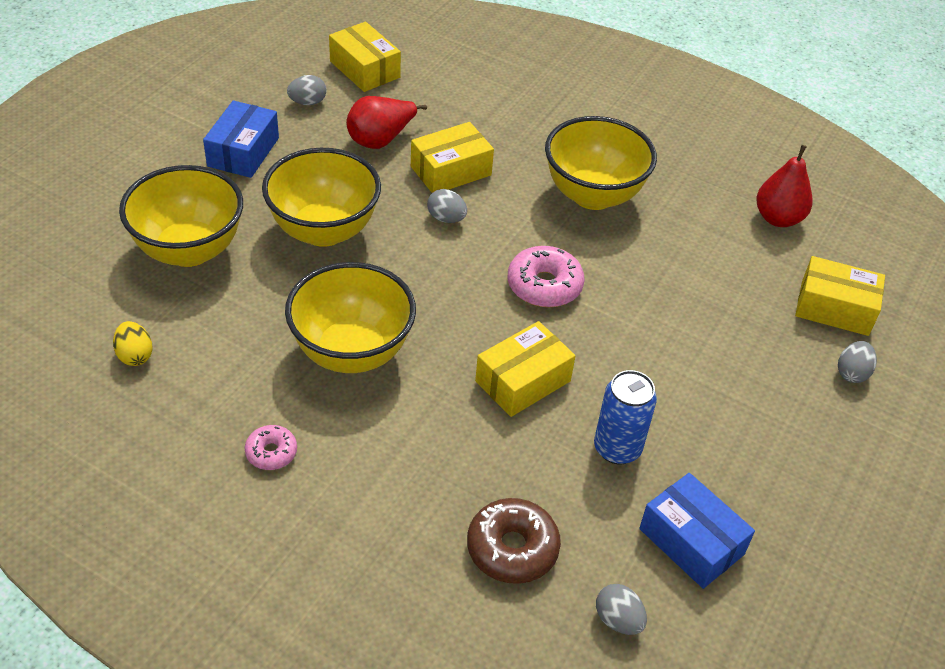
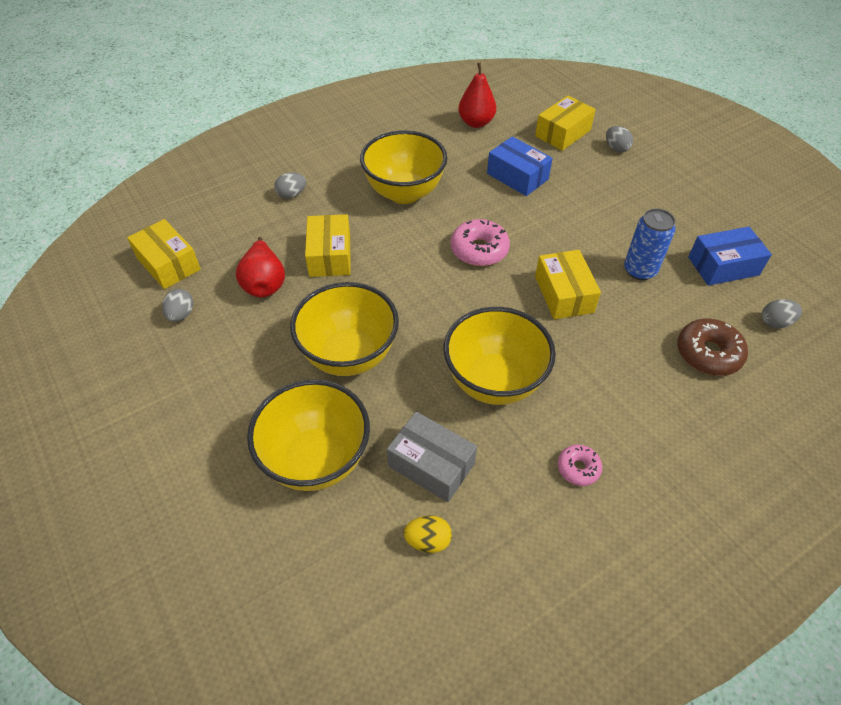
camera: 60 degrees left, 5 degrees up
(221, 333) = (431, 465): none -> grey box
(243, 152) = (213, 380): blue box -> blue box (517, 176)
(365, 69) = (168, 264): yellow box -> yellow box turned 60 degrees clockwise
(446, 218) = (380, 276): grey egg -> grey egg (291, 195)

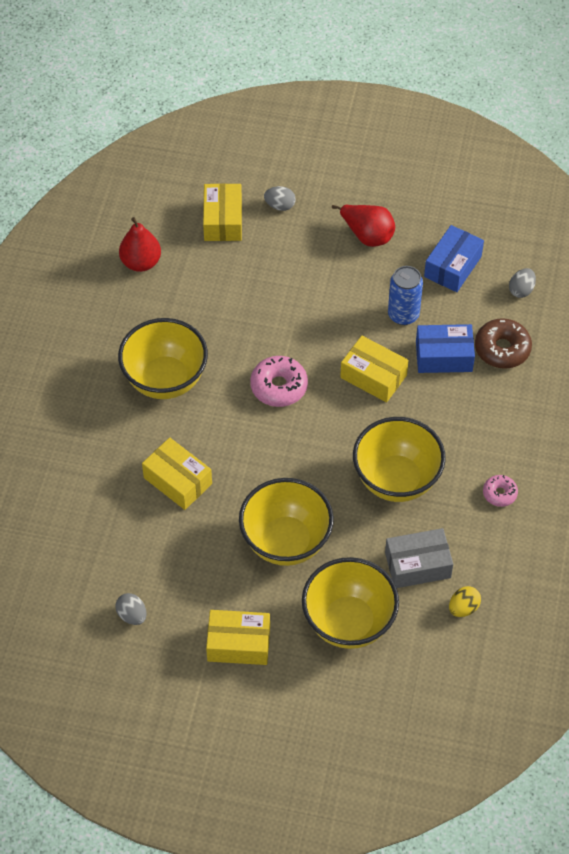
camera: 45 degrees left, 5 degrees up
(168, 264) = (65, 589): yellow box -> yellow box (238, 643)
(264, 283) = (159, 542): red pear -> red pear (367, 235)
(291, 195) = (78, 454): grey egg -> none
(517, 176) = (234, 294): blue box -> blue box (444, 356)

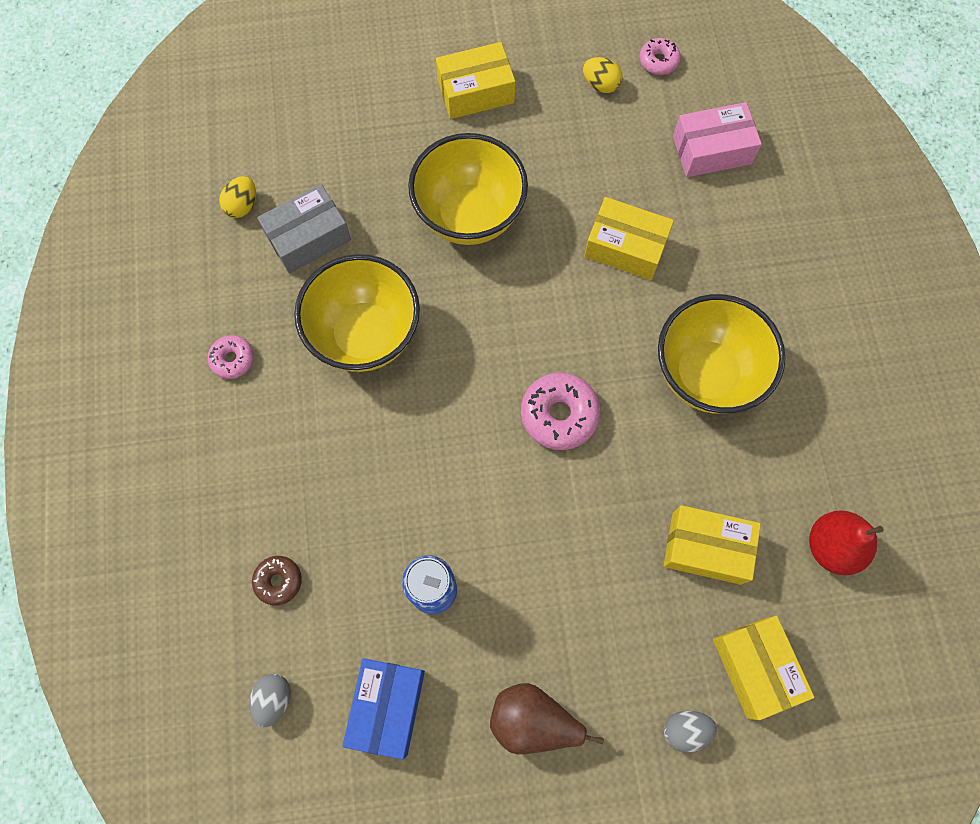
camera: 160 degrees right, 15 degrees up
(72, 532) = (711, 150): none -> pink box
(73, 620) = (658, 61): none -> pink donut
(132, 615) = (600, 84): grey egg -> yellow egg
(348, 622) = (366, 149): yellow bowl -> none
(367, 235) = (533, 720): red pear -> brown pear
(373, 376) = (442, 473): yellow box -> yellow box (706, 548)
(444, 356) = (357, 539): blue box -> none
(502, 349) = (278, 581): brown donut -> brown donut, size x0.59

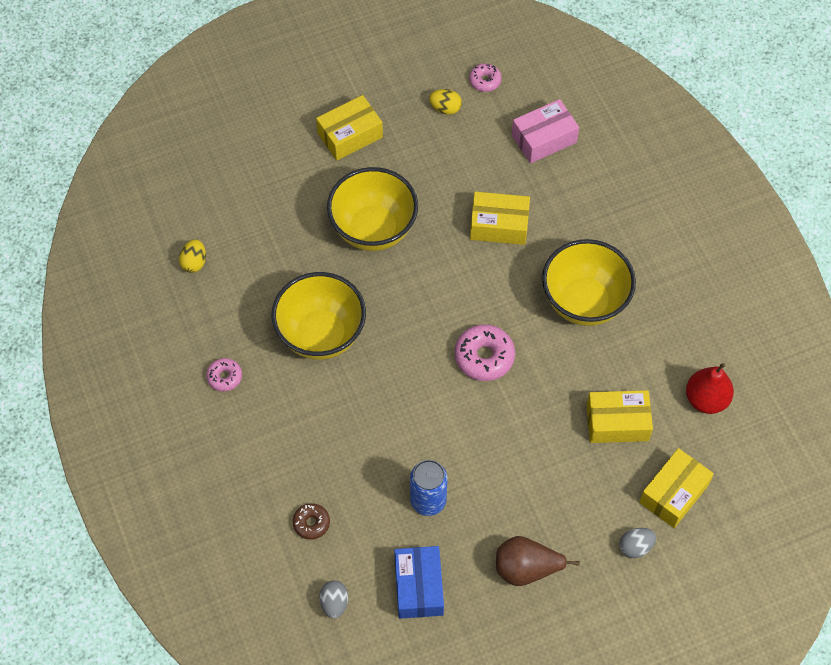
camera: 15 degrees left, 10 degrees down
(308, 237) = (254, 274): grey box -> none
(756, 667) = (674, 493): yellow box -> yellow box turned 75 degrees clockwise

